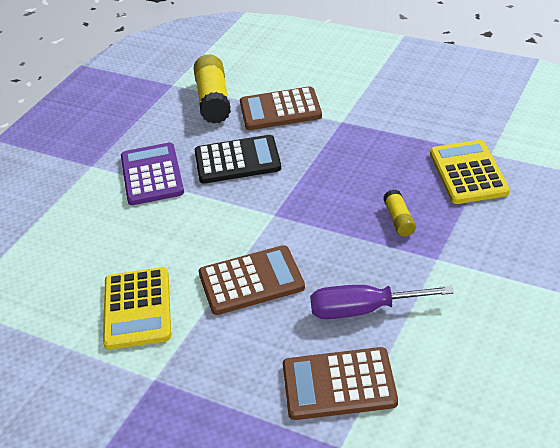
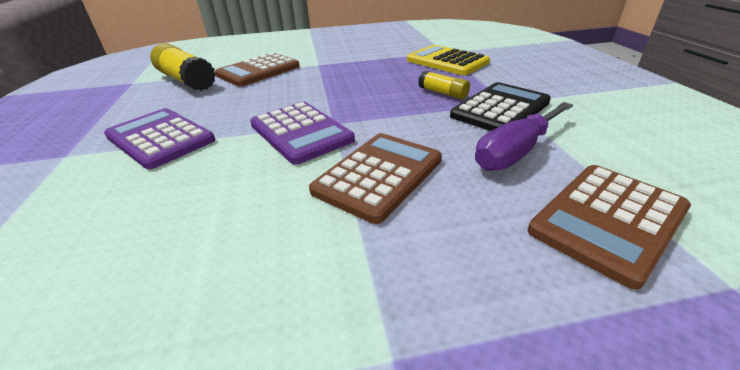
camera: 40 degrees left, 5 degrees down
(137, 309) = (260, 270): yellow calculator -> none
(237, 161) = (252, 104): black calculator -> black calculator (500, 109)
(242, 214) = (301, 132): none -> purple calculator

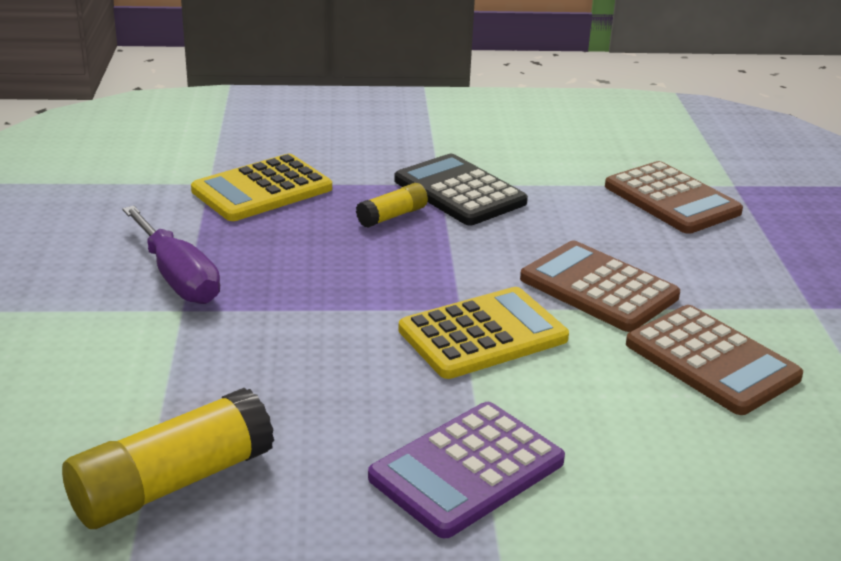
camera: 85 degrees left, 5 degrees down
(258, 71) = (174, 382): brown calculator -> brown calculator (711, 361)
(301, 132) = (483, 335): purple calculator -> yellow calculator
(515, 152) = (562, 208): purple screwdriver -> purple screwdriver (178, 278)

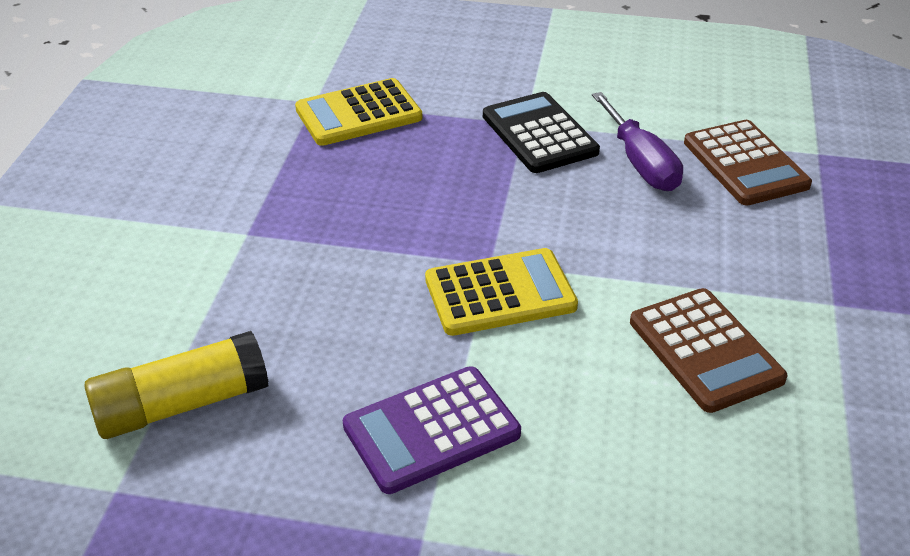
camera: 15 degrees right, 10 degrees up
(178, 278) = (254, 200): purple screwdriver -> purple screwdriver (640, 163)
(392, 216) = (466, 155): yellow glue stick -> none
(598, 288) = (629, 256): brown calculator -> none

